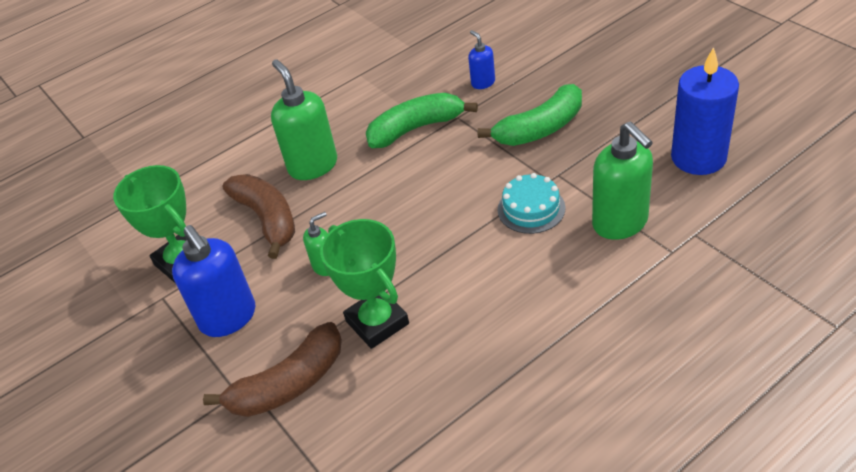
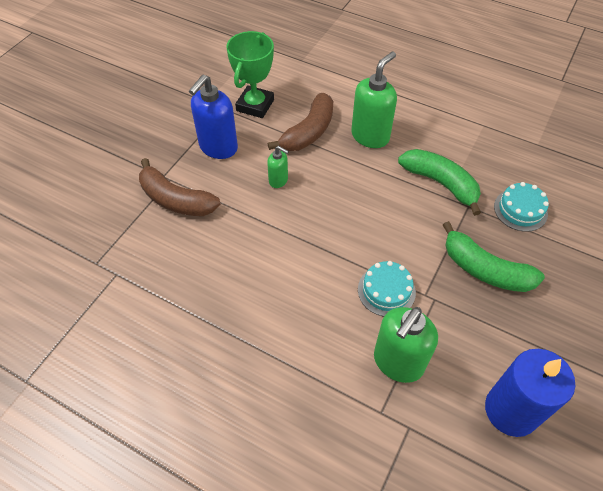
camera: 60 degrees right, 10 degrees up
(377, 322) = (239, 229): green trophy -> none
(483, 83) = (520, 210): blue soap dispenser -> turquoise cake

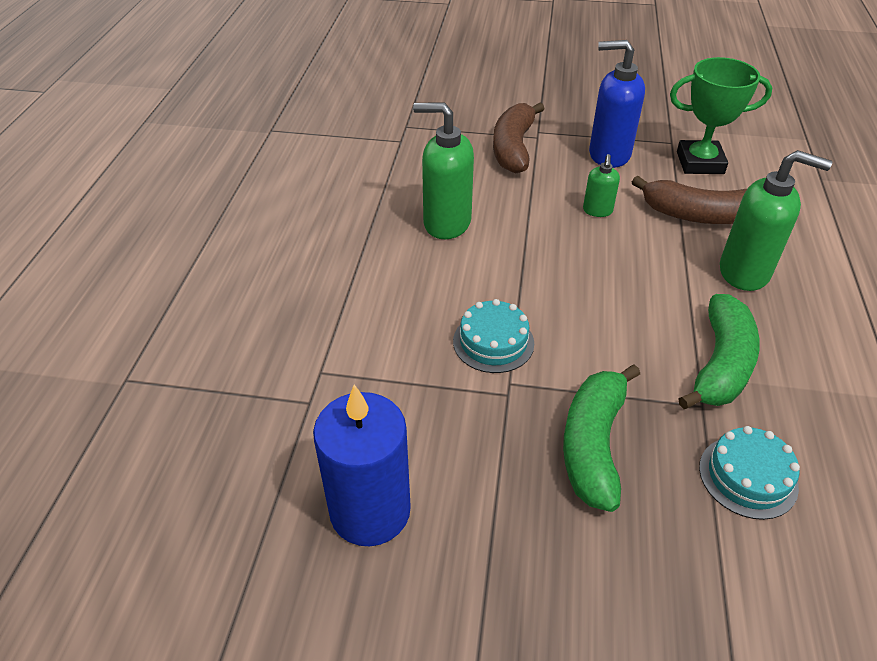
camera: 70 degrees right, 10 degrees down
(398, 362) = (393, 374): green soap dispenser -> green soap dispenser (446, 223)

